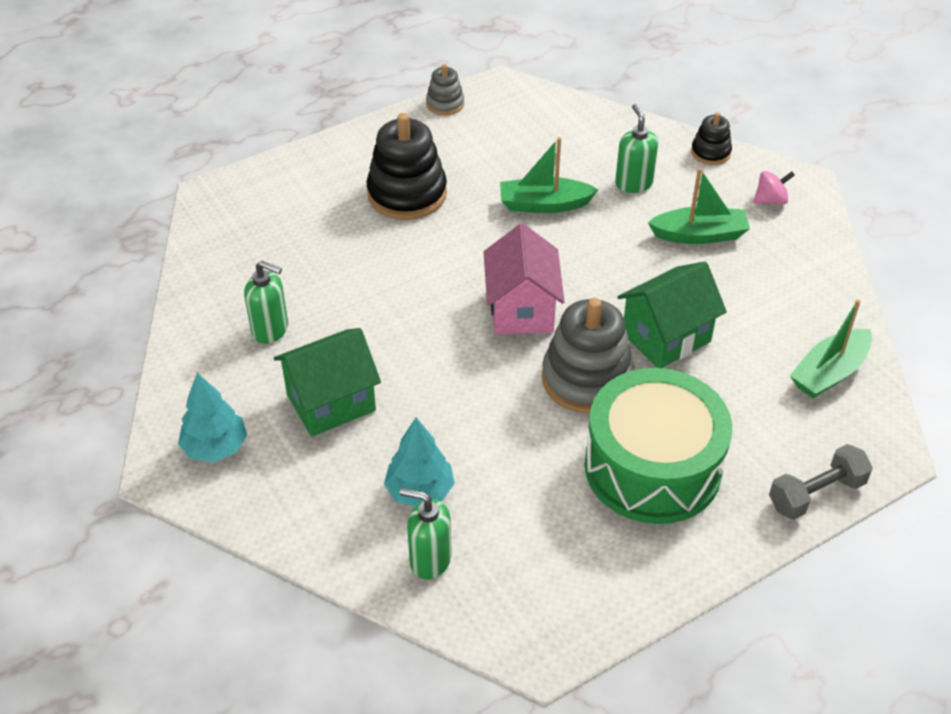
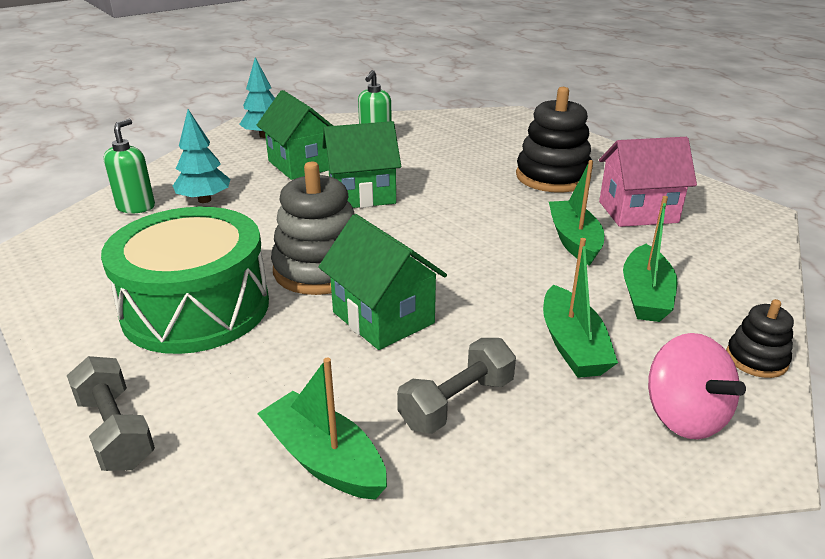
camera: 85 degrees right, 15 degrees down
(428, 346) = (362, 195): none -> green house
(445, 104) = (699, 186): grey stacking toy -> none
(521, 309) = (413, 233): pink house -> pink house (638, 212)
(633, 183) = (645, 295): green soap dispenser -> green boat
(767, 303) = (457, 403): none -> grey dumbbell
(770, 200) = (684, 416): pink spinning top -> pink spinning top, size x1.62

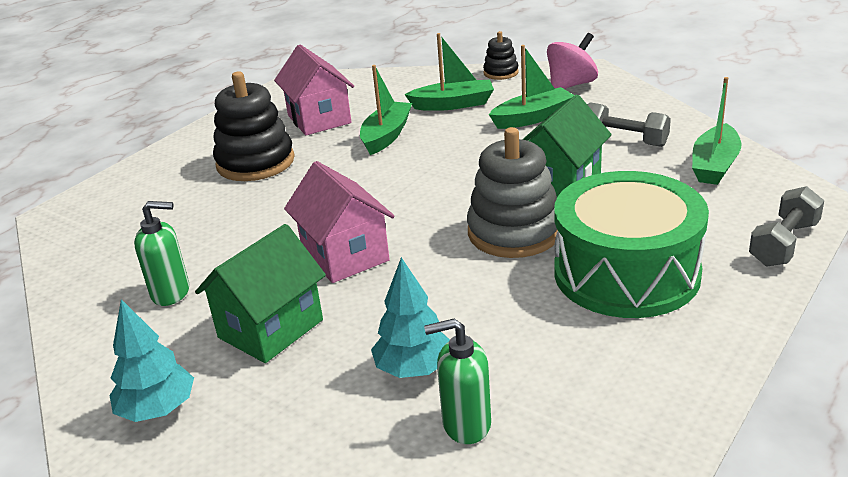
camera: 105 degrees left, 0 degrees up
(362, 195) = (345, 255): green house -> pink house
(574, 240) = (386, 136): green boat -> green boat turned 135 degrees clockwise

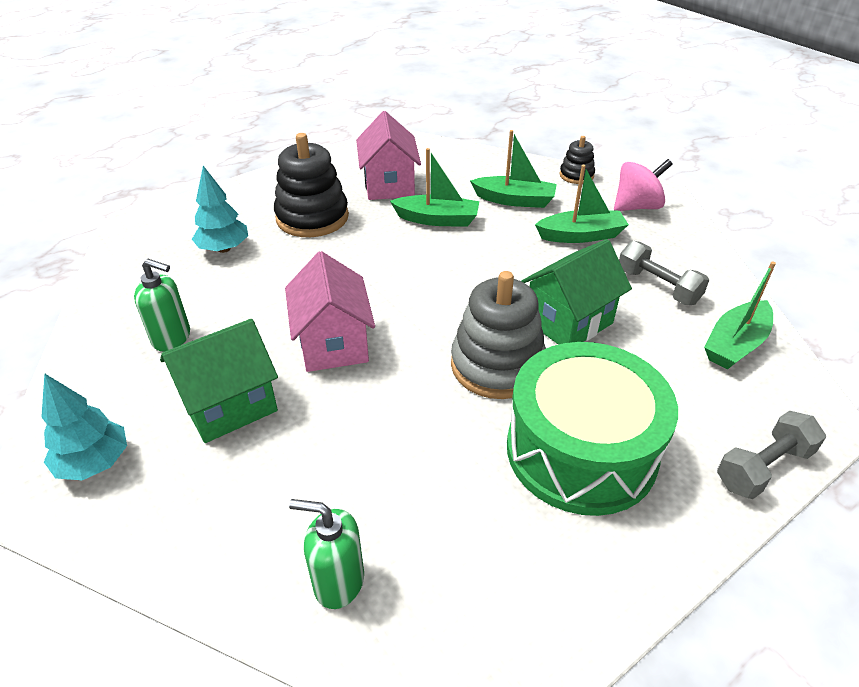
camera: 15 degrees right, 10 degrees up
(386, 136) = (437, 219): green boat -> green boat turned 60 degrees clockwise
(413, 369) = (325, 497): turquoise tree -> turquoise tree (224, 249)

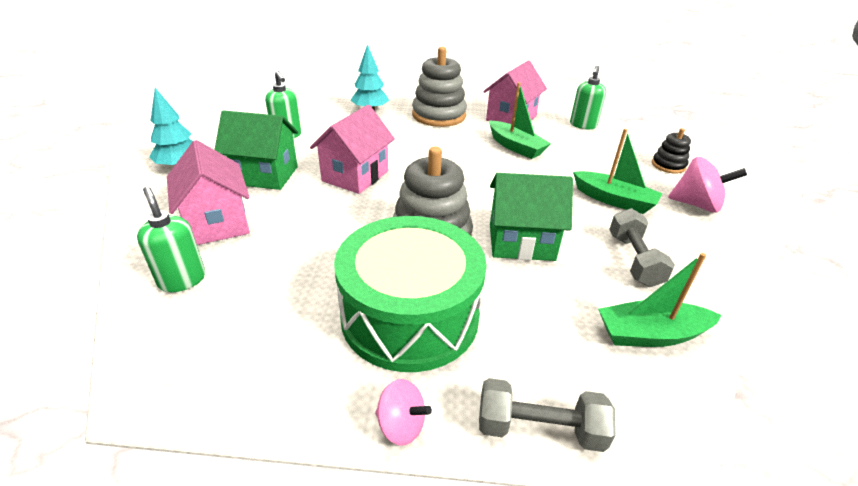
camera: 40 degrees right, 5 degrees down
(270, 496) = (217, 223): none -> pink house
(312, 217) = (439, 115): black stacking toy -> grey stacking toy
(462, 162) = (583, 125): none -> green soap dispenser
(514, 200) = (590, 159): green boat -> none
(693, 540) = (401, 425): none -> pink spinning top

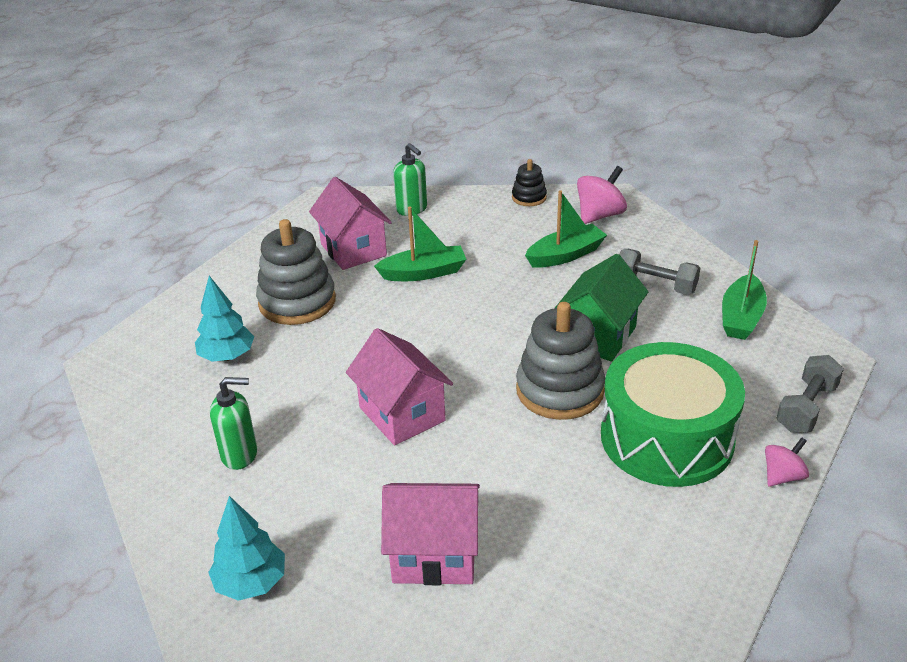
camera: 60 degrees left, 0 degrees up
(182, 280) = (536, 597): green soap dispenser -> none
(264, 175) = (343, 495): green house -> none

